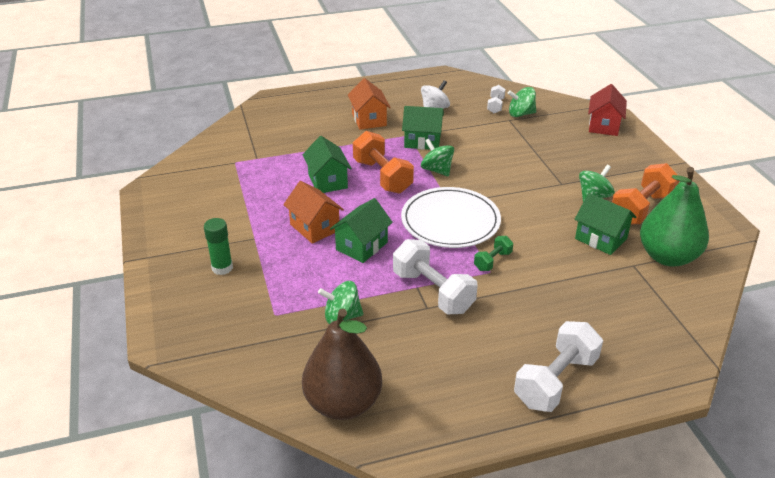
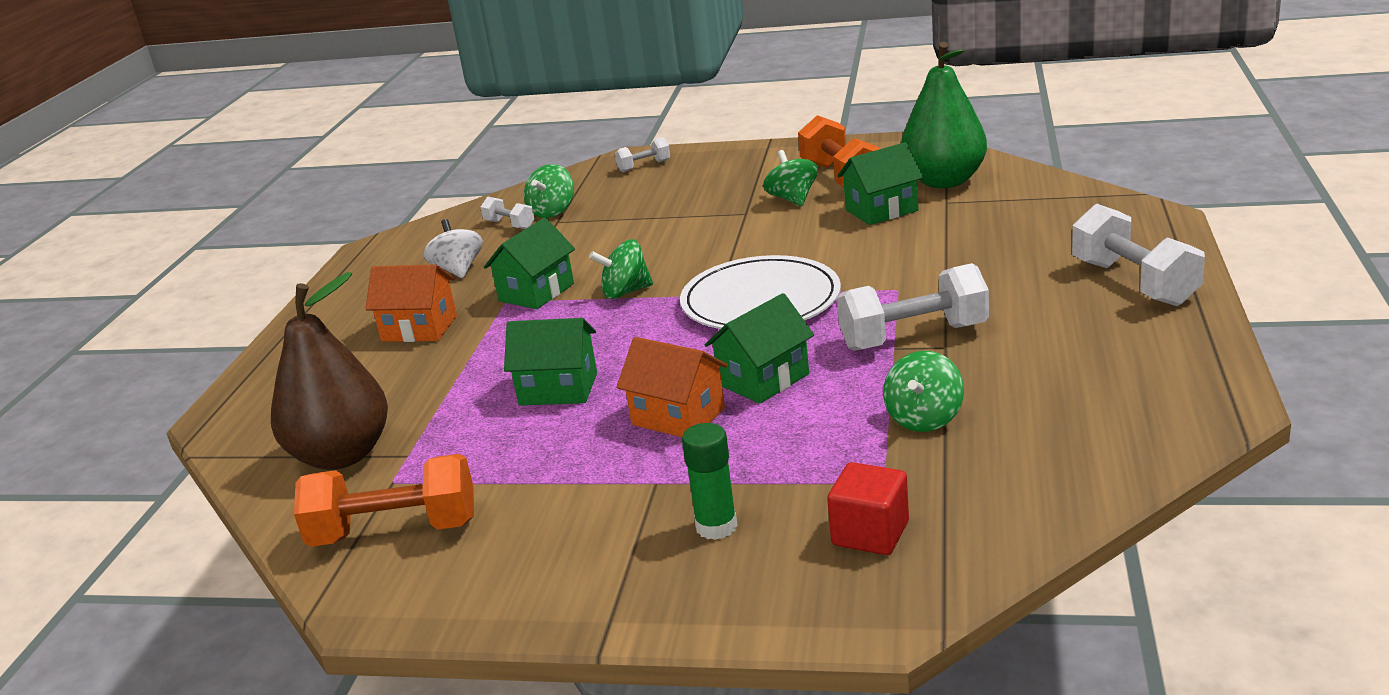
camera: 60 degrees left, 10 degrees down
(227, 321) = (870, 533): none -> red cube
(315, 227) = (678, 416): orange house -> orange house turned 45 degrees clockwise
(343, 403) = (1120, 441): brown pear -> brown pear (342, 455)
(362, 246) = (763, 379): green house -> green house turned 75 degrees clockwise
(382, 176) = (596, 338): orange dumbbell -> orange dumbbell (395, 531)
(492, 261) = (876, 284): green dumbbell -> none
(603, 126) = (644, 166): red house -> white dumbbell

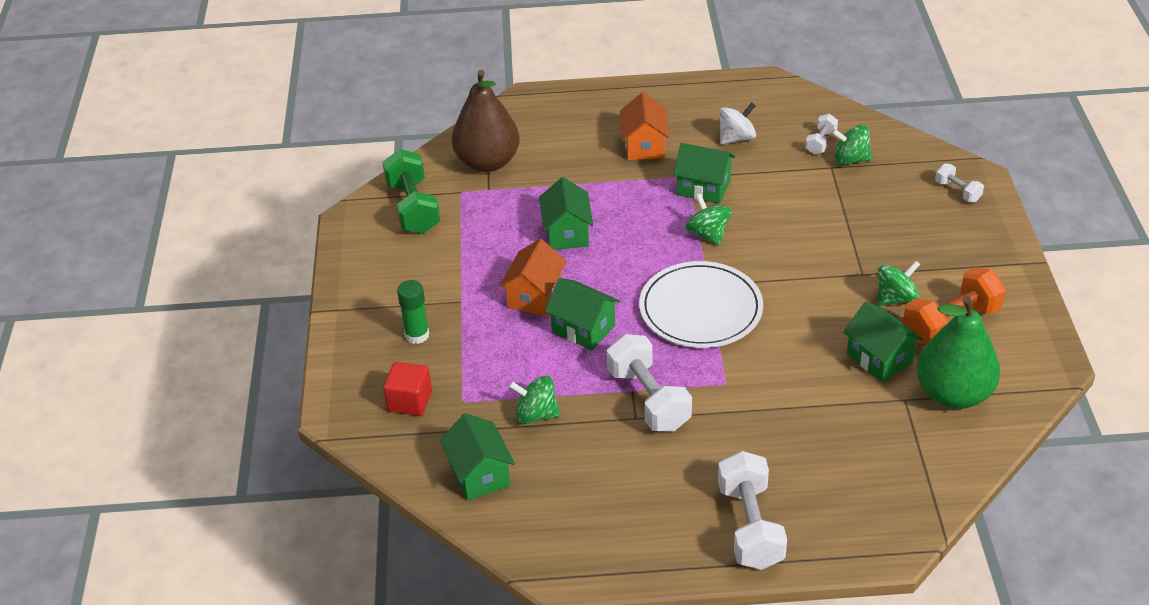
camera: 75 degrees right, 15 degrees up
(395, 531) = (413, 208): orange dumbbell -> green dumbbell
(1040, 467) = (479, 474): none -> green house
(1134, 283) = (750, 526): white dumbbell -> white dumbbell turned 60 degrees counterclockwise

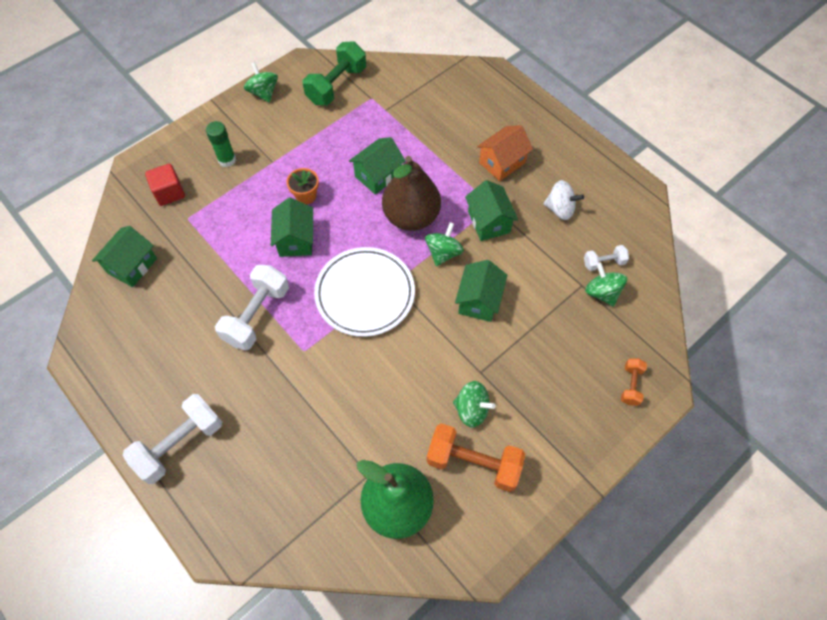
camera: 50 degrees right, 20 degrees up
(487, 162) = (410, 93): brown pear -> brown pear (411, 217)
(535, 296) = (306, 196): orange house -> orange flower pot
(536, 414) = (201, 262): green spinning top -> green spinning top (263, 93)
(879, 358) = (399, 434): green house -> green house (479, 300)
(957, 191) = (630, 385): white dumbbell -> orange dumbbell

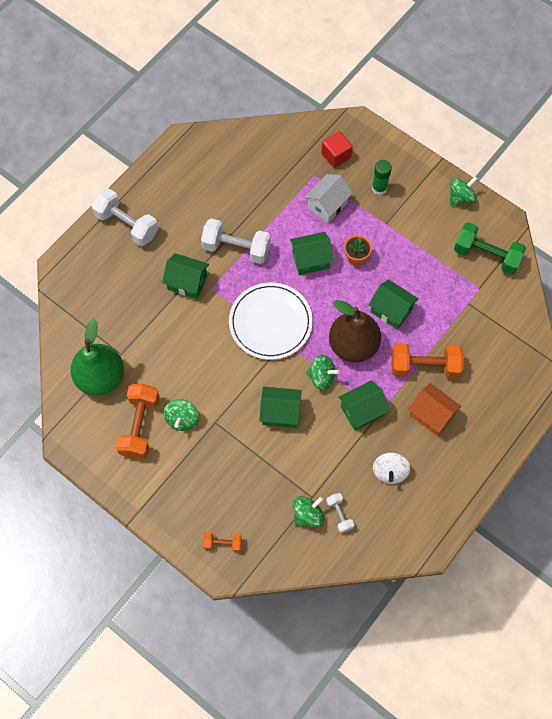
camera: 80 degrees right, 5 degrees up
(132, 266) = (263, 151): green house -> green house (187, 282)
(231, 212) = (327, 205): none -> white house
(448, 158) = (424, 366): none -> orange dumbbell

